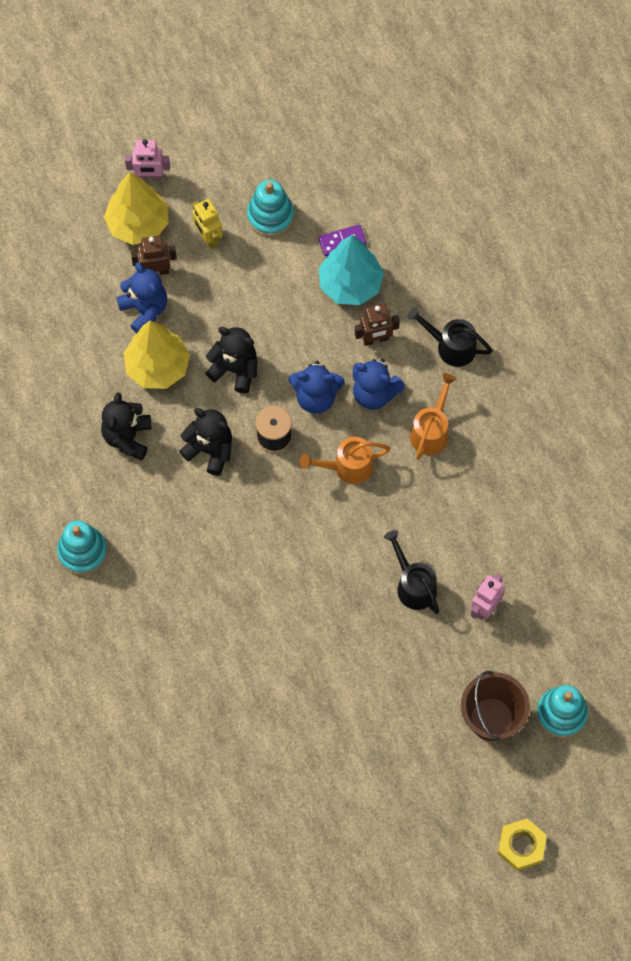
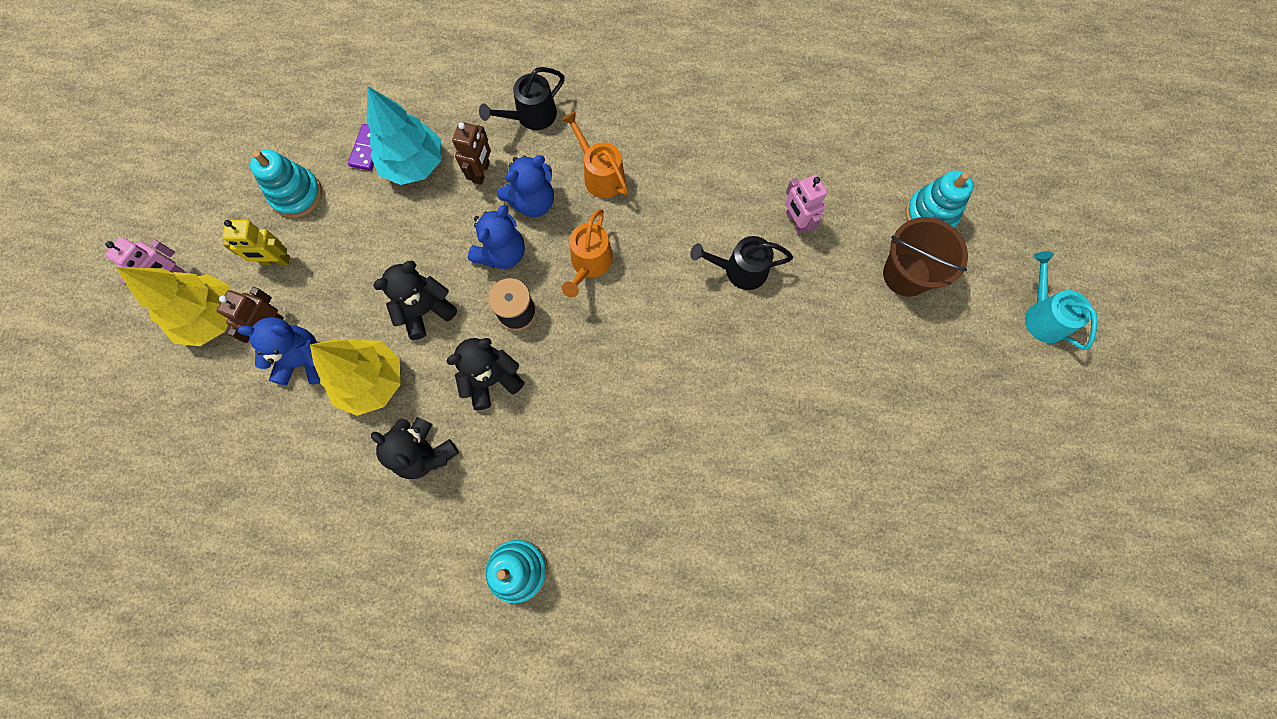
camera: 60 degrees left, 5 degrees up
(521, 846) = (1042, 315): yellow nut -> turquoise watering can

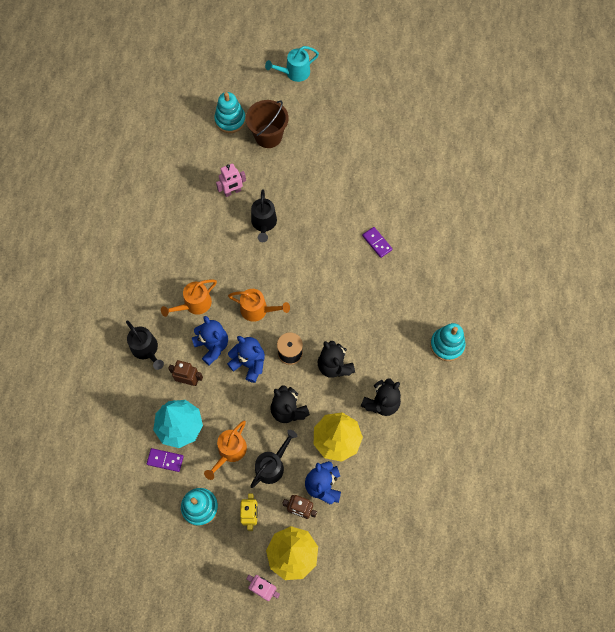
camera: 90 degrees left, 5 degrees down
(344, 289) = (272, 465): none -> black watering can
(370, 230) = (229, 452): none -> orange watering can
(710, 454) = (377, 243): none -> purple domino

